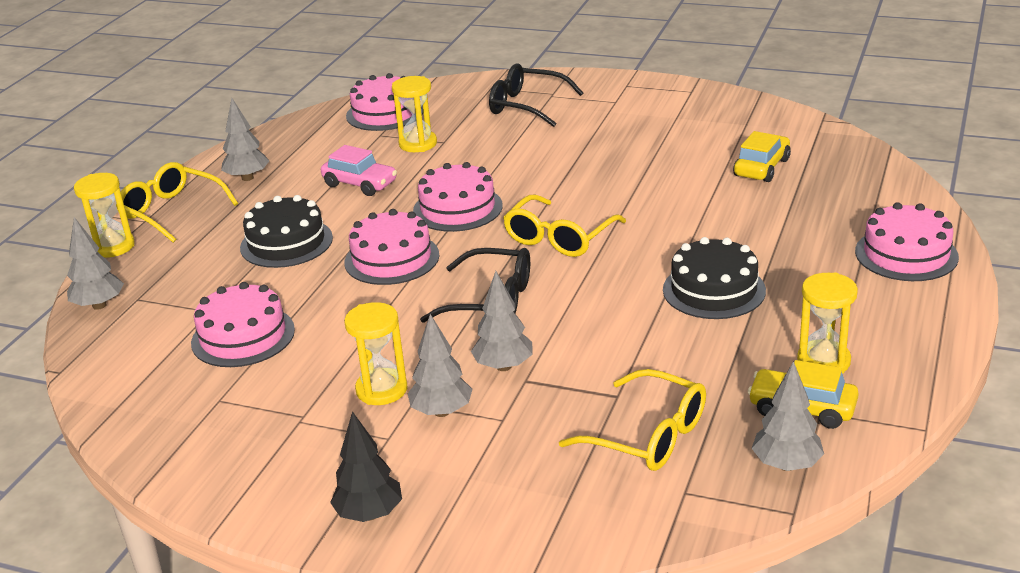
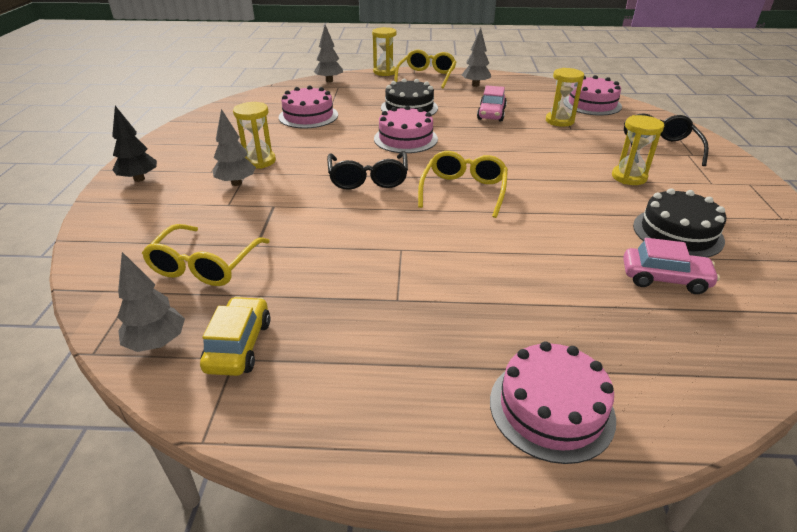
camera: 70 degrees right, 5 degrees up
(457, 208) = (481, 148): pink cake -> none
(504, 366) = (288, 195): grey tree -> none
(559, 238) = (463, 191): yellow glasses -> yellow glasses turned 90 degrees clockwise
(714, 290) = (417, 274): black cake -> black cake (677, 233)
(761, 167) = (664, 278): yellow car -> pink car
(823, 361) = (316, 354): yellow hourglass -> yellow hourglass (629, 177)

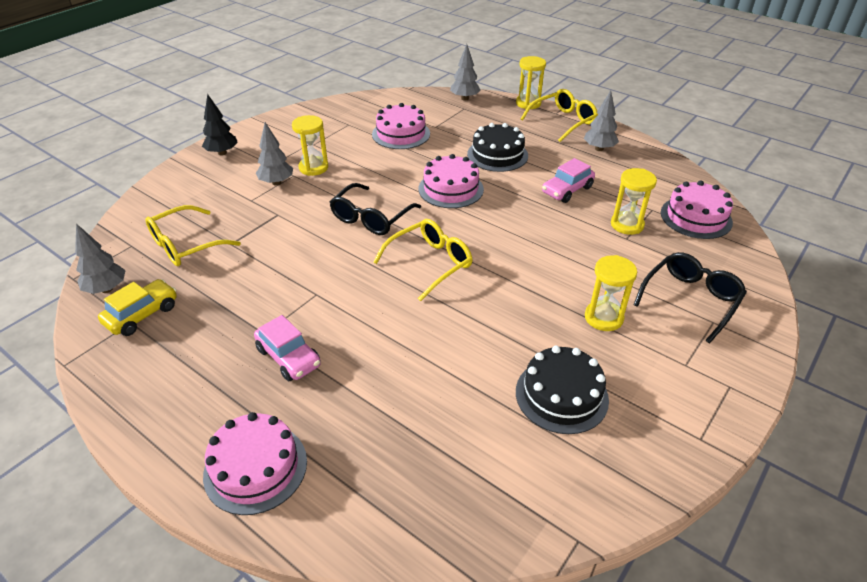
camera: 35 degrees right, 5 degrees up
(664, 278) = (481, 428): pink car -> pink car (289, 357)

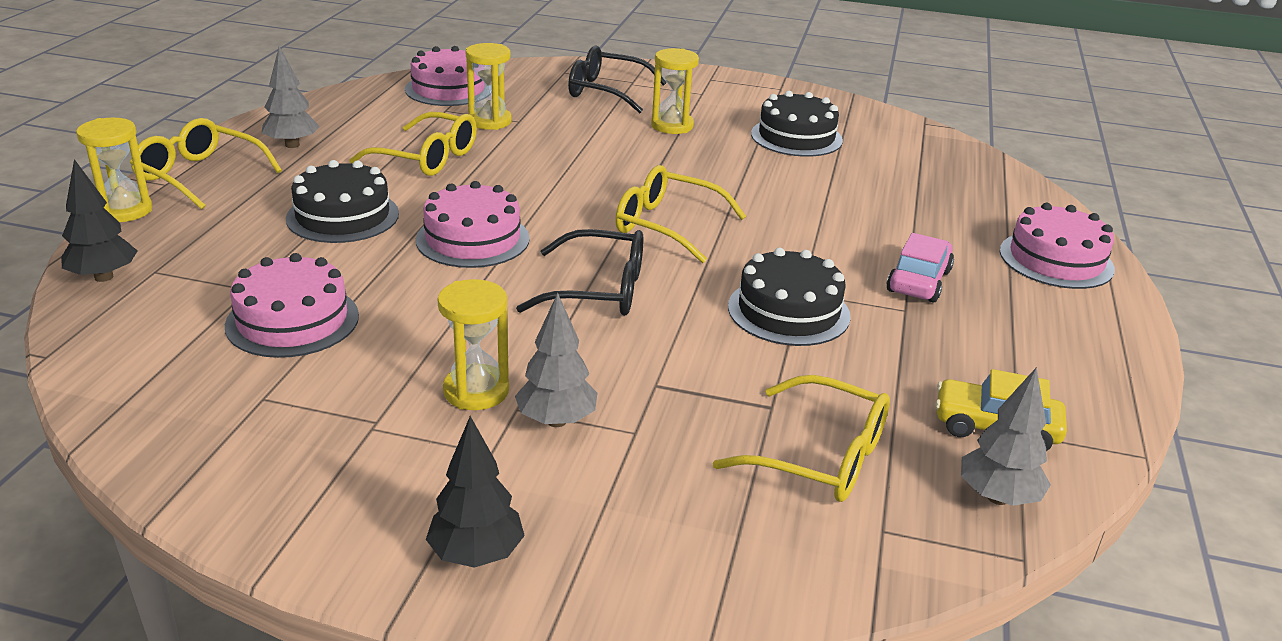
camera: 115 degrees left, 10 degrees down
(301, 280) = (788, 311): none -> black cake
(464, 98) = (104, 277): grey tree -> black tree
(567, 190) = (427, 158): pink car -> yellow glasses

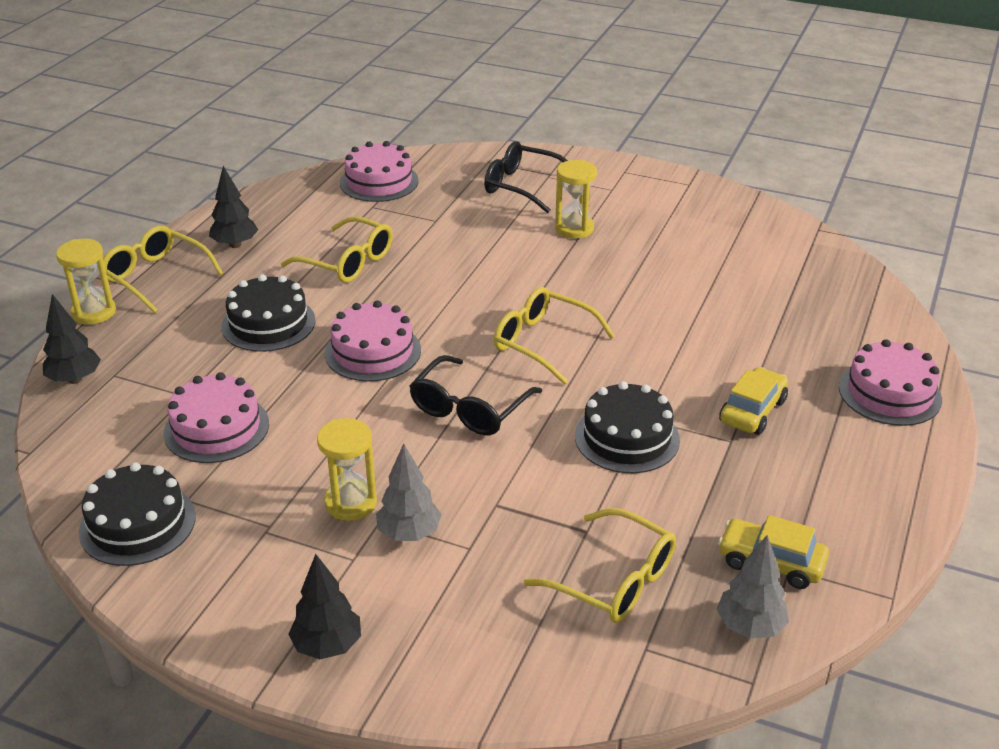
camera: 10 degrees right, 5 degrees up
(292, 145) = (235, 245): grey tree -> black tree
(490, 121) = (409, 220): yellow hourglass -> none
(599, 290) = (469, 409): black glasses -> black glasses turned 105 degrees clockwise
(796, 137) = (688, 244): black cake -> black cake (137, 524)
(918, 281) = (752, 411): pink car -> yellow car

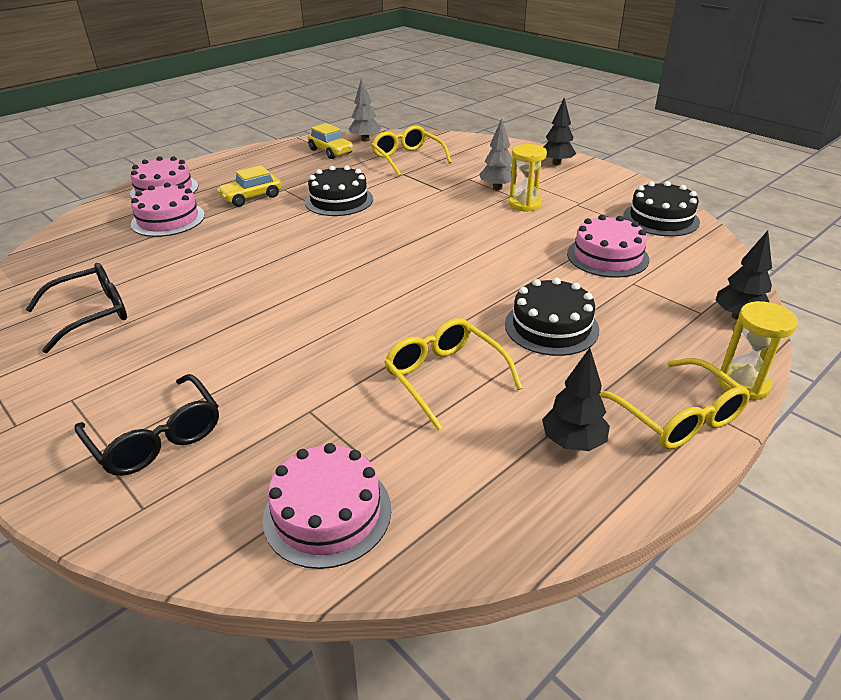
camera: 155 degrees left, 0 degrees up
(373, 351) = (467, 282): pink cake -> pink cake (168, 219)
(469, 409) = (421, 232): black glasses -> black glasses (92, 314)
(543, 343) = (331, 259): yellow glasses -> none
(574, 228) = (180, 355): yellow hourglass -> none

